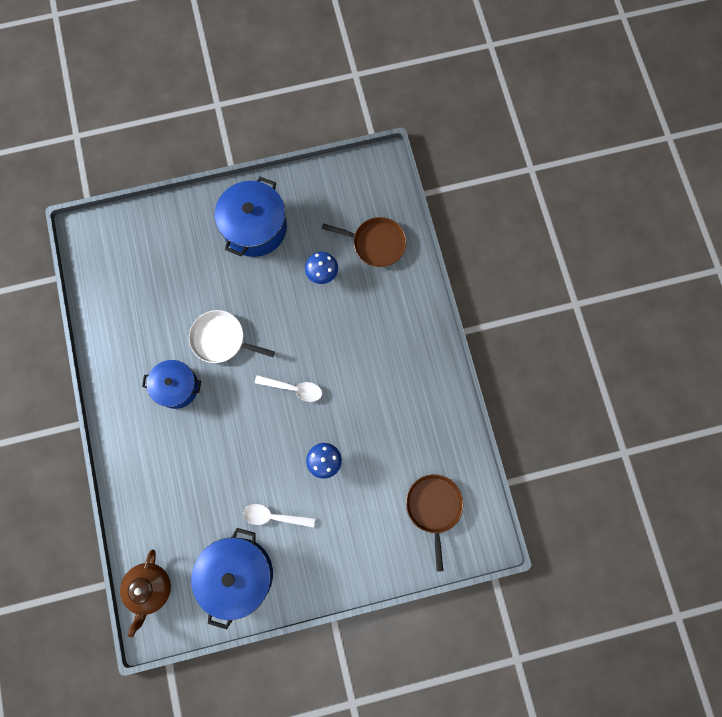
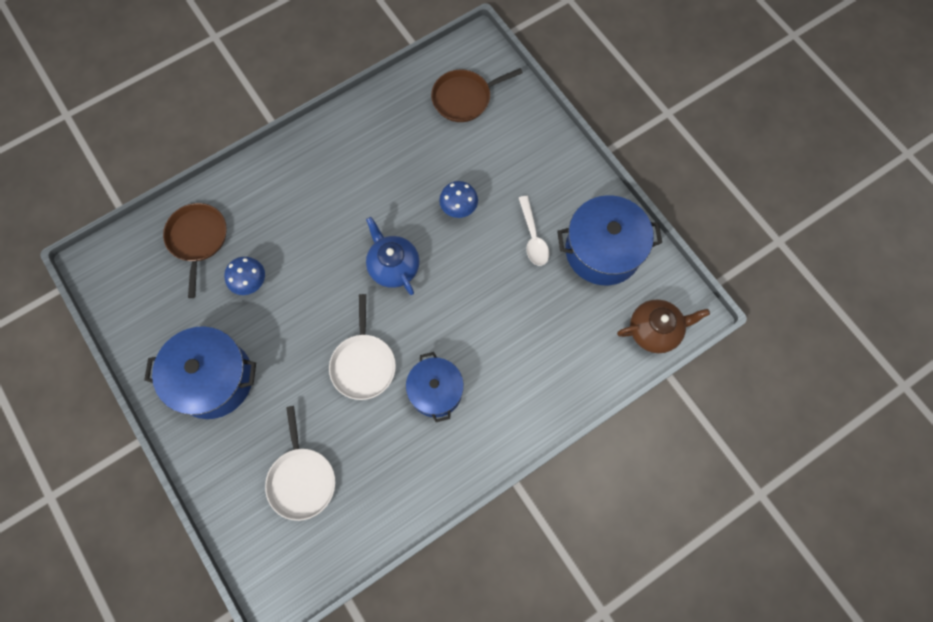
camera: 110 degrees left, 5 degrees down
(154, 269) = (301, 479): none -> white pan
(293, 388) = (393, 266): white spoon -> blue teapot

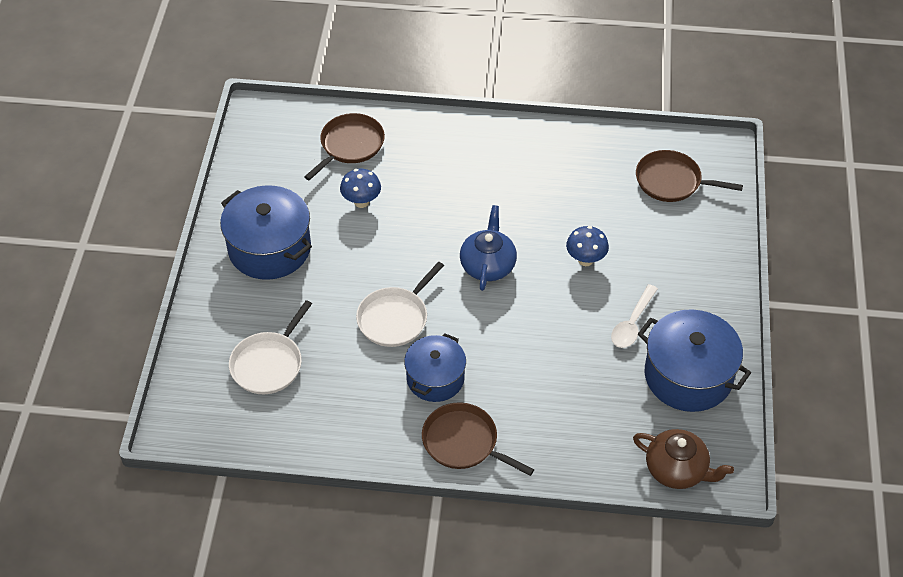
camera: 40 degrees right, 20 degrees down
(499, 427) = (464, 442): none -> brown pan

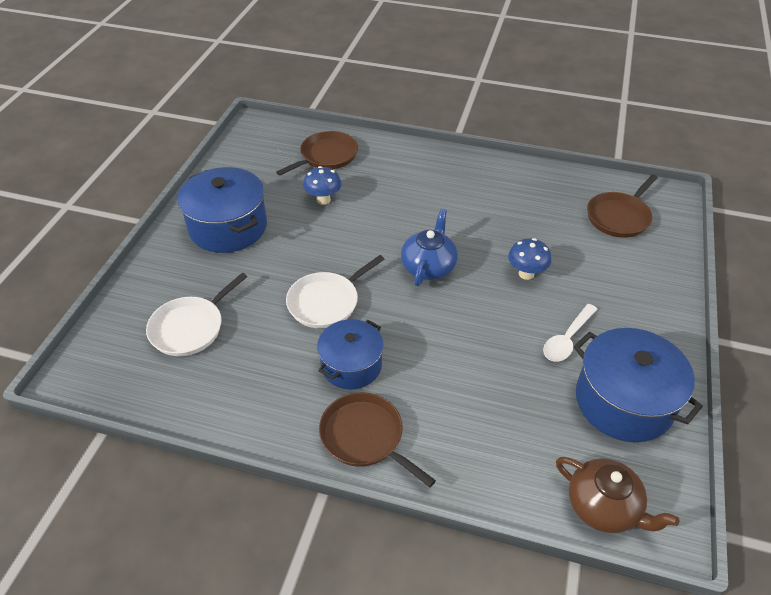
camera: 10 degrees right, 5 degrees down
(672, 181) = (619, 217): brown pan -> brown pan turned 75 degrees counterclockwise

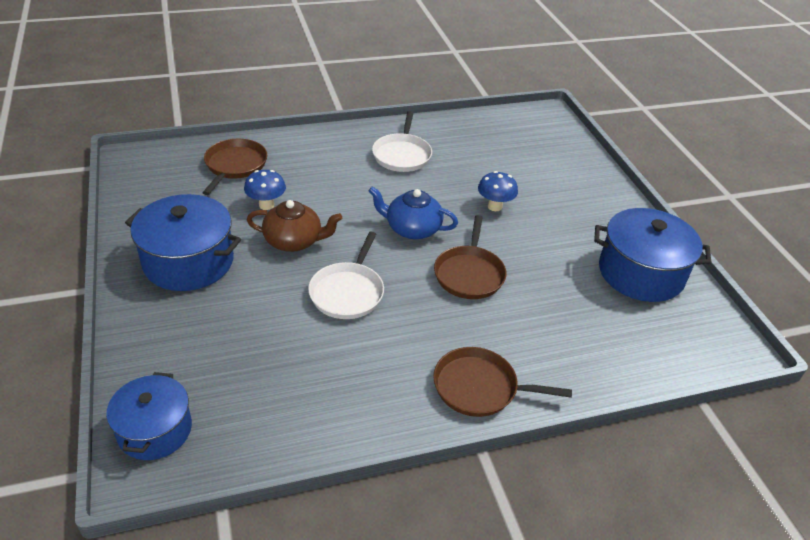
camera: 35 degrees left, 5 degrees down
(190, 327) = (232, 368): white pan -> white pan (402, 155)
(351, 365) = (417, 335): blue pot -> blue pot (155, 430)
(428, 266) = (412, 229): blue teapot -> blue teapot turned 60 degrees counterclockwise
(567, 339) = (566, 244): white spoon -> none
(604, 507) = (690, 353): brown teapot -> brown teapot (294, 241)
(619, 217) = (526, 140): brown pan -> brown pan (469, 274)

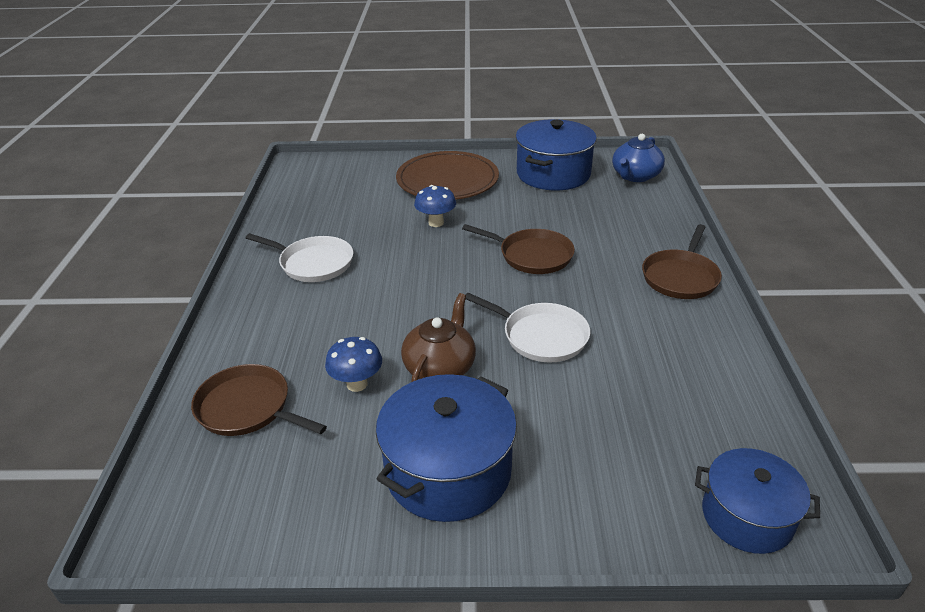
camera: 70 degrees left, 5 degrees down
(412, 229) = (451, 278): blue teapot -> blue teapot (635, 176)
(577, 201) = (447, 180): none -> brown plate

